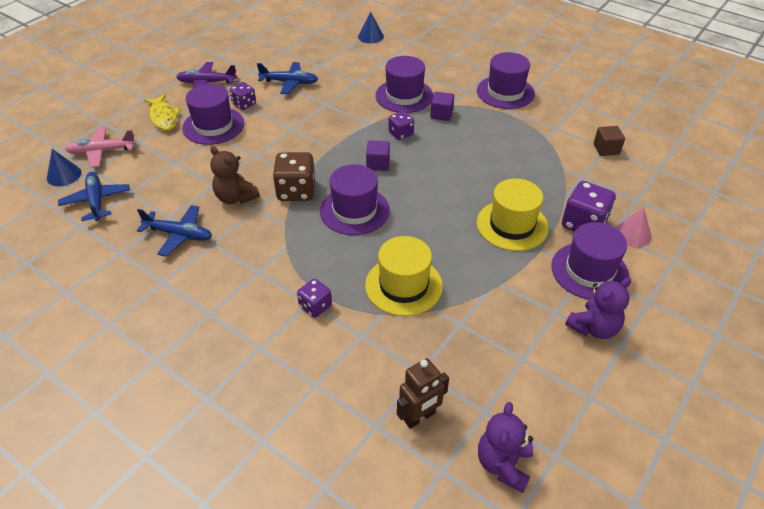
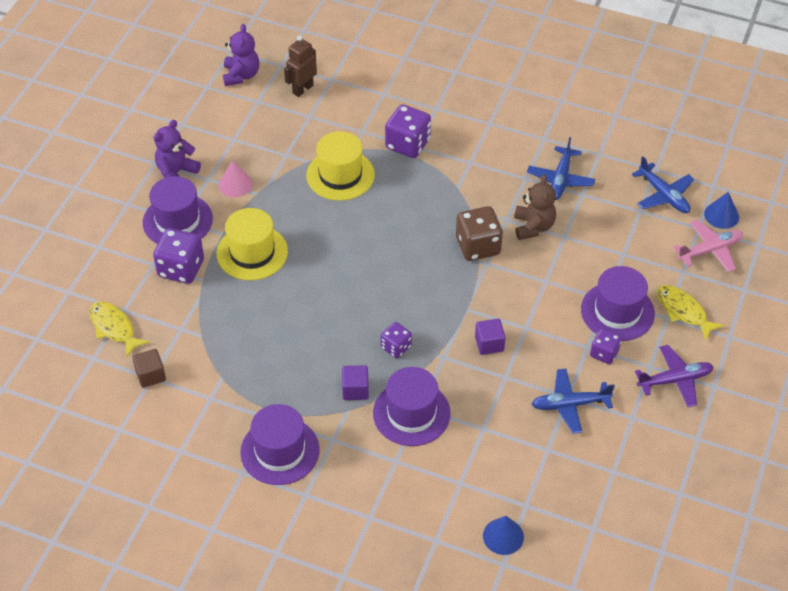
camera: 165 degrees right, 5 degrees up
(179, 235) = (560, 179): blue plane -> blue plane turned 75 degrees counterclockwise
(236, 197) = (533, 227): brown teddy bear -> brown teddy bear turned 60 degrees clockwise
(315, 306) = (407, 144): purple dice -> purple dice, size x1.69
(354, 210) = (410, 237): purple hat -> none
(378, 164) = (407, 298): purple cube -> purple cube (489, 344)
(633, 234) = (133, 267): pink cone -> pink cone (235, 184)
(643, 187) = (114, 328): none -> yellow fish

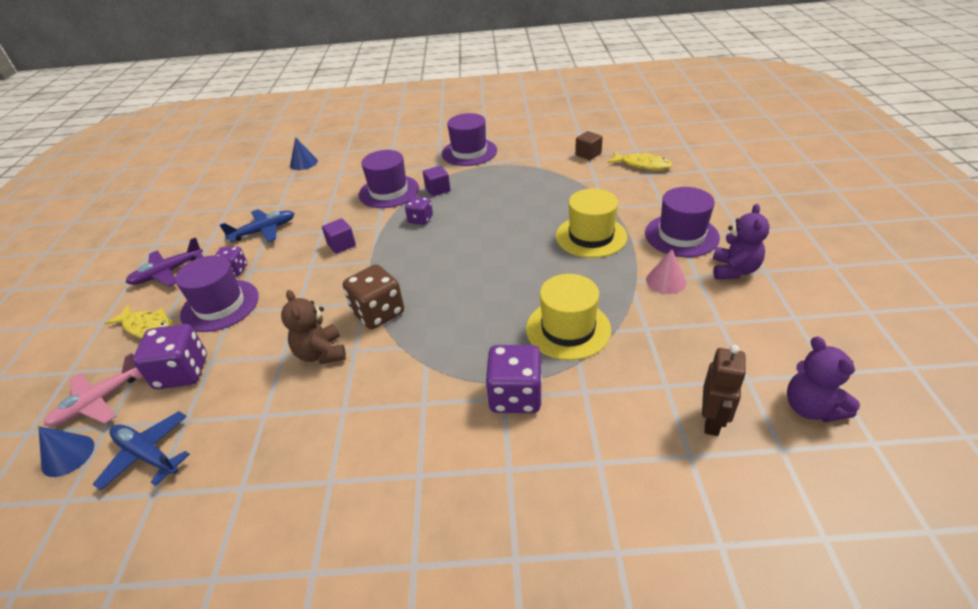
camera: 160 degrees right, 10 degrees down
(181, 268) = (637, 208): purple dice -> purple dice (182, 372)
(560, 179) = (296, 424): blue plane -> none

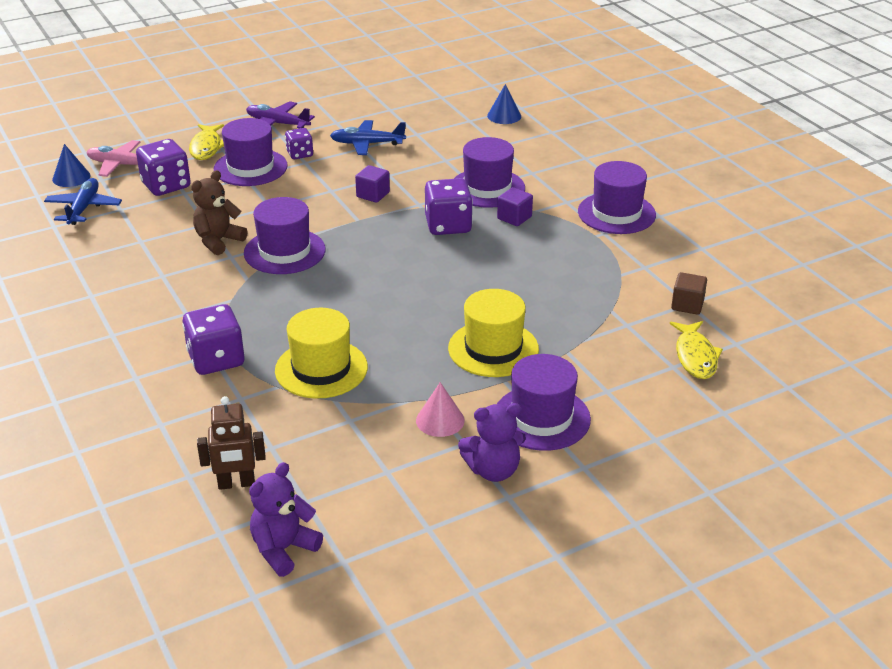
camera: 60 degrees right, 5 degrees down
(264, 231) = (367, 144): blue plane -> blue plane turned 150 degrees clockwise
(378, 313) = (284, 251): brown dice -> purple hat
(420, 219) = (448, 225): purple dice -> purple dice, size x1.69

